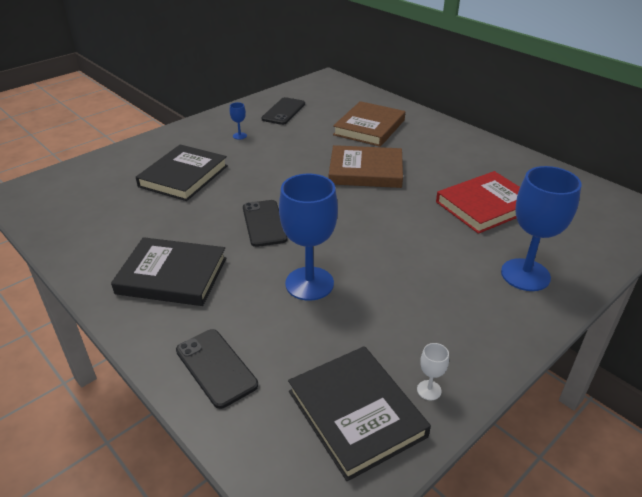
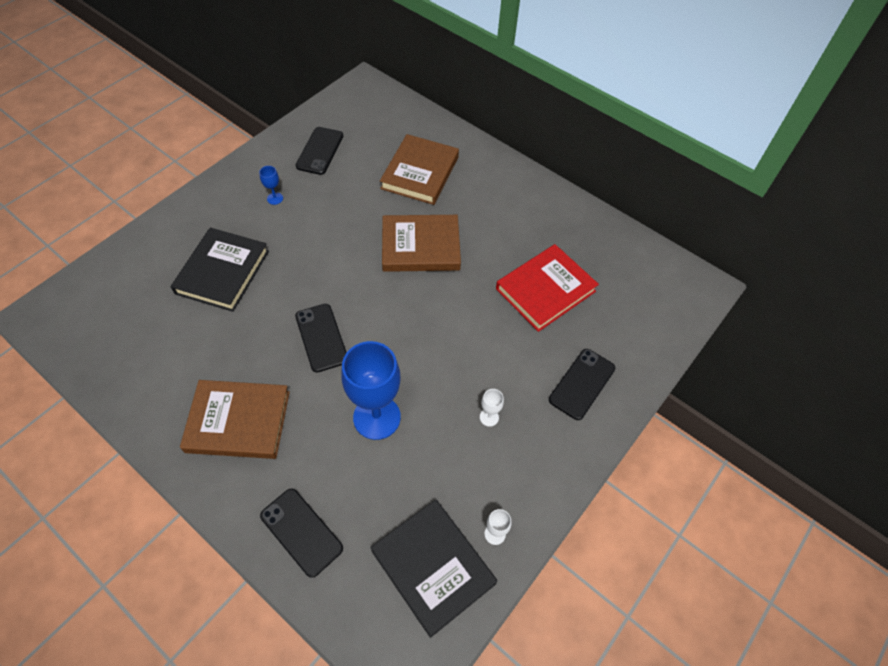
camera: 10 degrees left, 20 degrees up
(172, 276) = (238, 421): black book -> brown book
(426, 292) = (489, 417): none -> white goblet
(525, 275) = (582, 384): blue goblet -> black phone

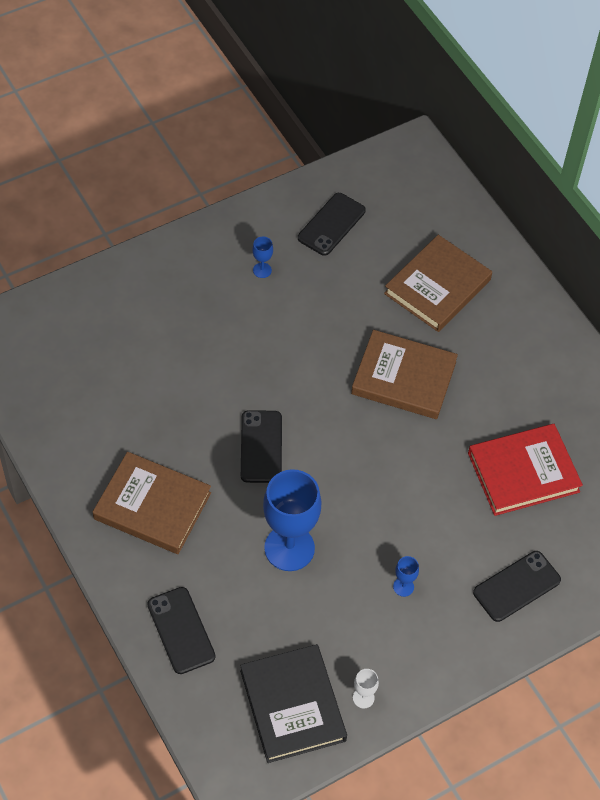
camera: 20 degrees right, 0 degrees up
(222, 272) = (181, 341): black book -> none
(489, 417) = (403, 587): white goblet -> blue goblet

